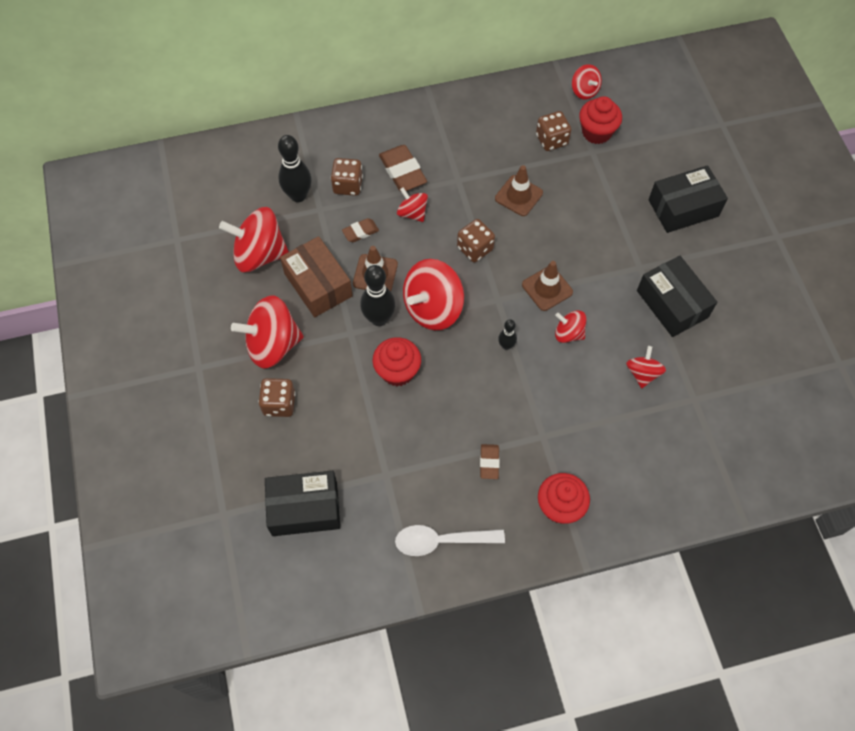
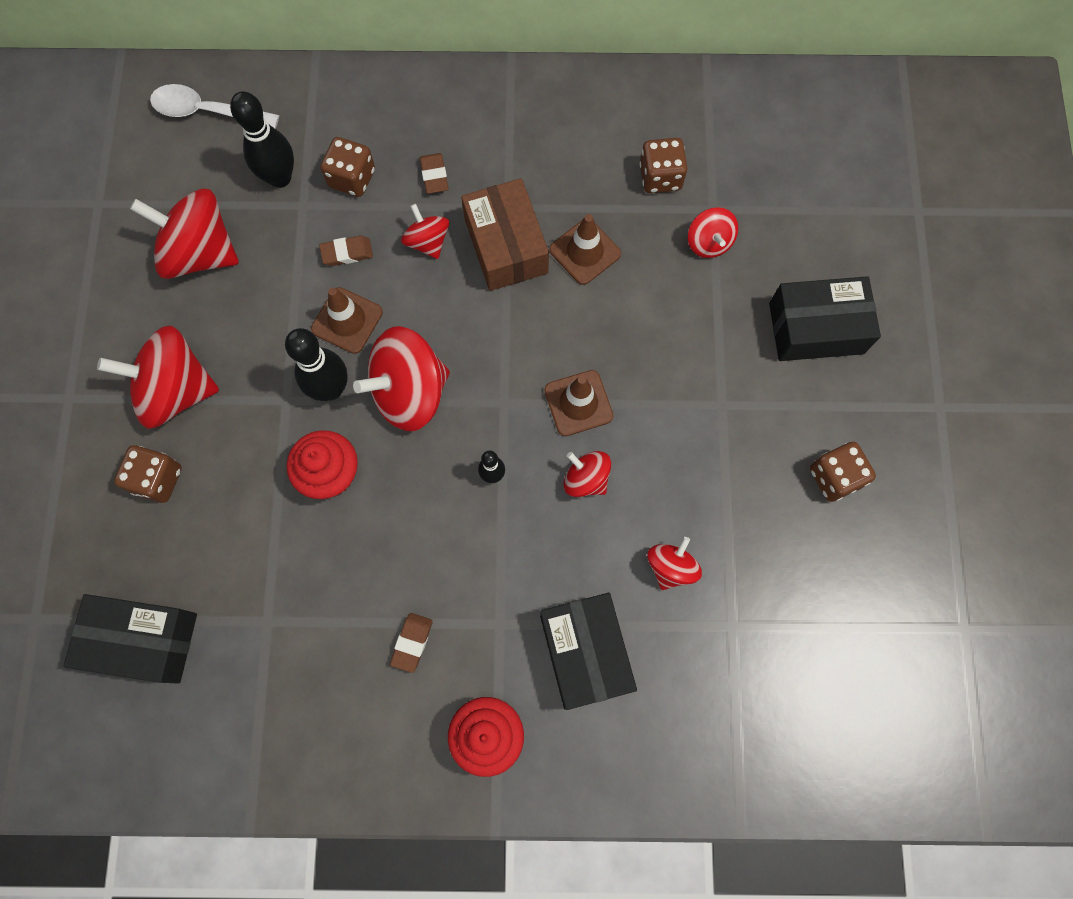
camera: 15 degrees right, 10 degrees up
(318, 285) = (264, 317): brown box -> brown box (506, 246)
(402, 171) = (434, 175): brown eraser -> brown eraser, size x0.56
(441, 541) = (309, 739): white spoon -> white spoon (207, 112)
(475, 248) = (497, 317): brown dice -> brown dice (834, 477)
(584, 91) = (733, 112): red spinning top -> red spinning top (709, 242)
(596, 132) = (729, 181): red cupcake -> none
(672, 304) = (749, 472): black box -> black box (585, 652)

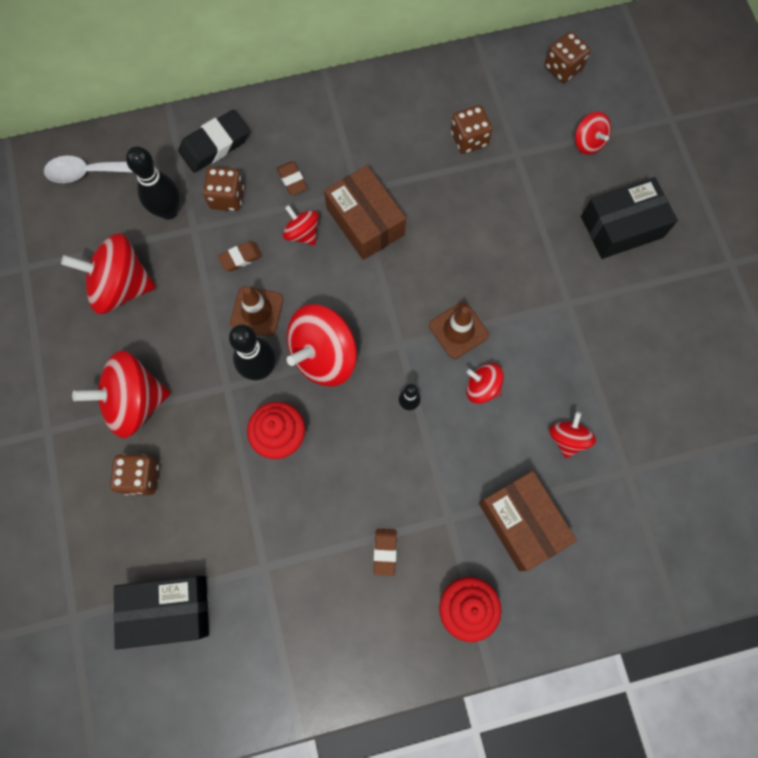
camera: 15 degrees left, 0 degrees up
(356, 112) = (215, 145): none -> black eraser
(585, 252) = (428, 211): brown traffic cone -> none
(585, 652) = (522, 522): black box -> brown box
(709, 242) = (521, 181): red spinning top -> red spinning top (588, 142)
(834, 477) = (669, 337): brown dice -> brown dice (563, 68)

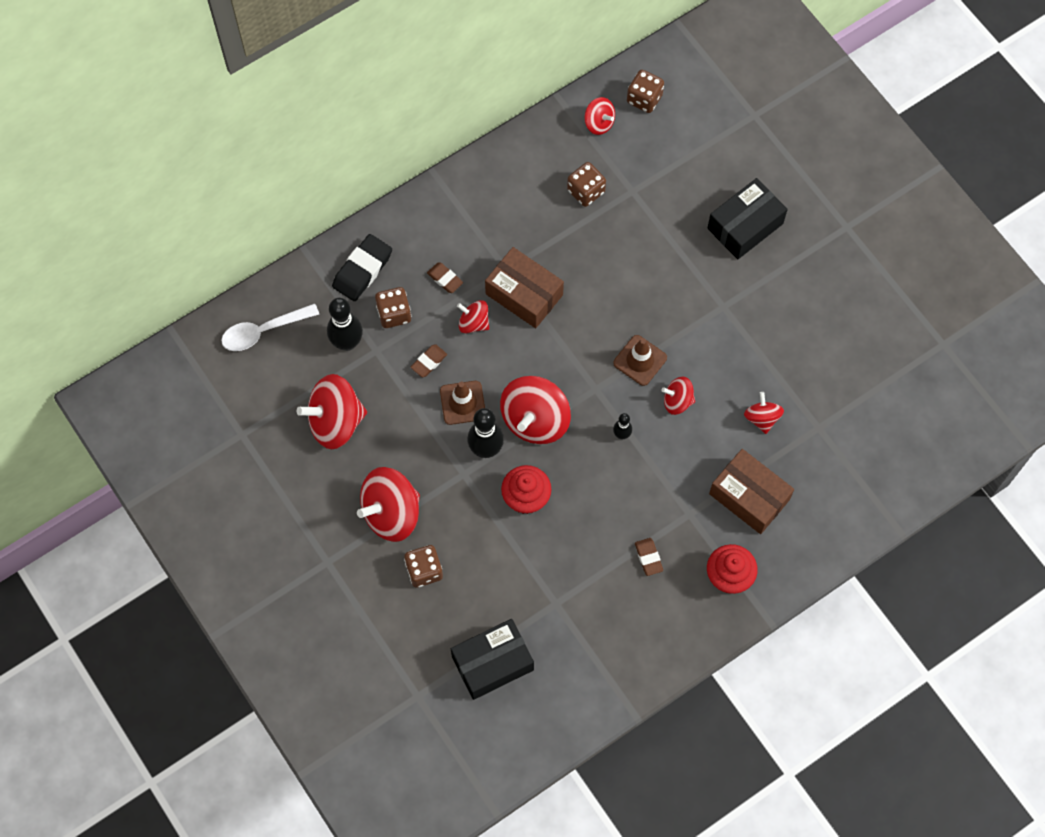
camera: 20 degrees left, 5 degrees down
(588, 142) = (690, 160): red spinning top -> red spinning top (599, 123)

